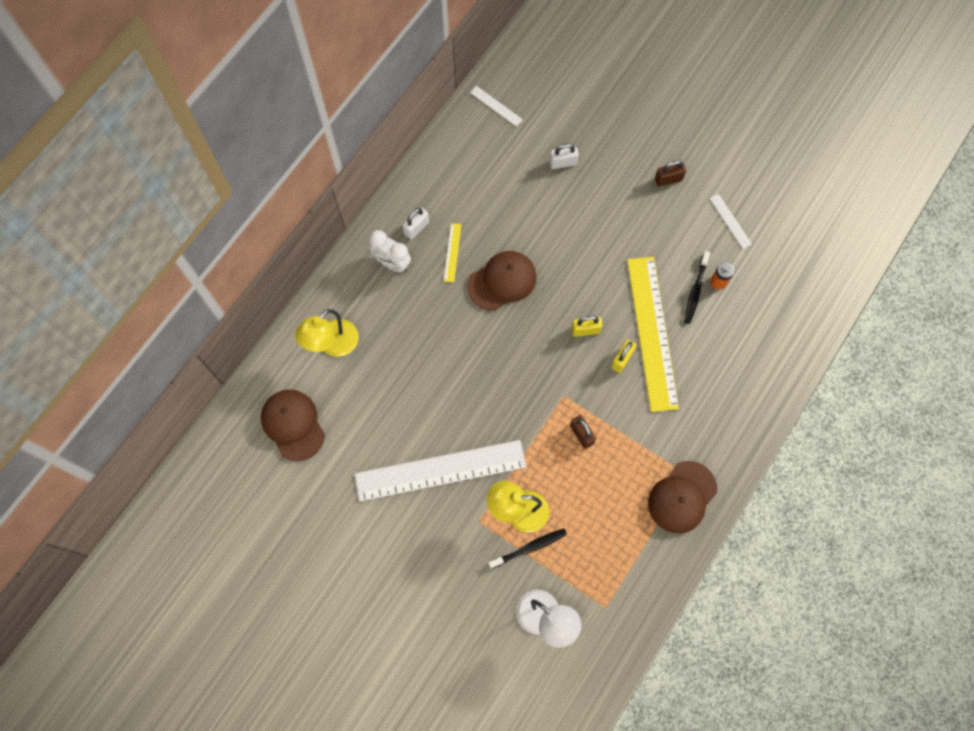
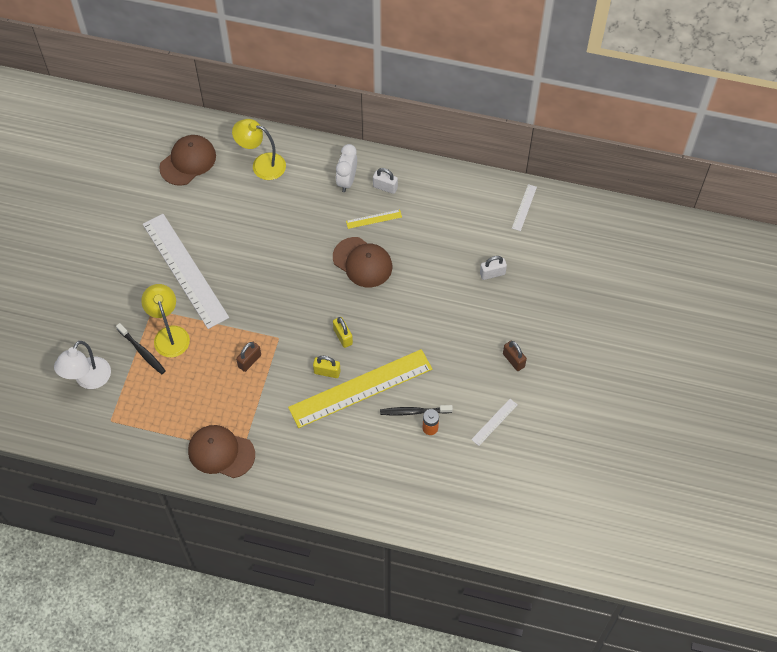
camera: 70 degrees right, 10 degrees down
(563, 163) = (492, 273): white padlock -> white padlock turned 75 degrees counterclockwise

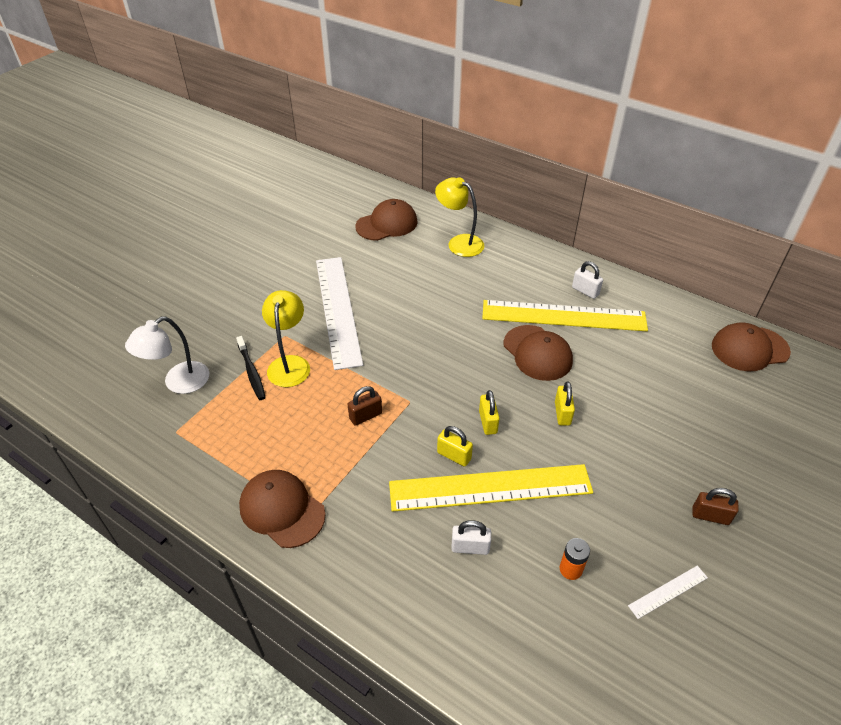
camera: 20 degrees right, 15 degrees down
(347, 181) = (544, 276): white clock -> none
(374, 219) = (563, 316): yellow ruler -> yellow ruler, size x2.48
(395, 311) = (562, 413): none -> yellow padlock
(414, 411) = (553, 540): black toothbrush -> none
(492, 273) = (697, 406): white padlock -> white padlock (470, 547)
(513, 360) = (710, 516): brown padlock -> brown padlock turned 60 degrees counterclockwise
(524, 207) = (749, 349): white ruler -> brown cap

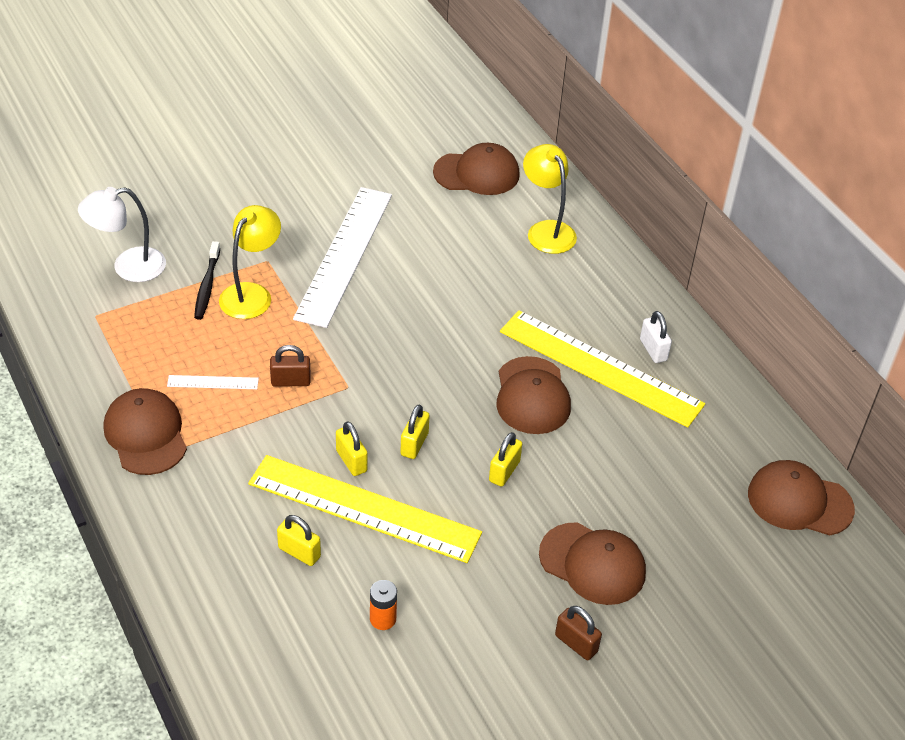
camera: 25 degrees right, 0 degrees up
(470, 547) = (299, 552): white padlock -> yellow padlock
(668, 591) = (464, 686): white ruler -> white ruler (213, 382)
(671, 451) = (592, 564): none -> brown cap

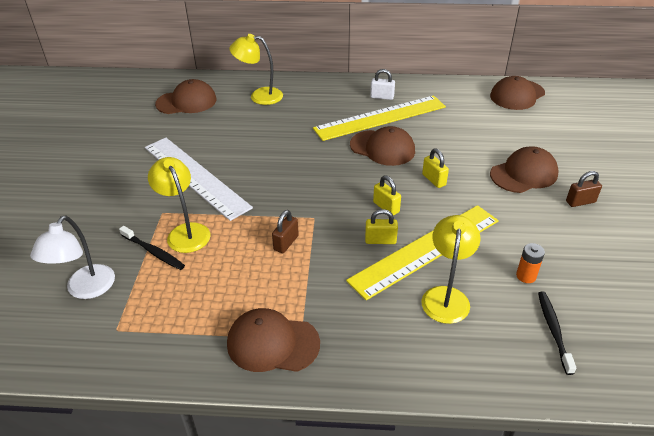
camera: 55 degrees left, 5 degrees down
(213, 382) = (252, 284): white ruler -> none
(299, 552) = (446, 296): yellow padlock -> yellow lamp
(308, 668) = (553, 330): none -> black toothbrush
(477, 173) = (186, 102): brown cap -> brown cap turned 45 degrees clockwise

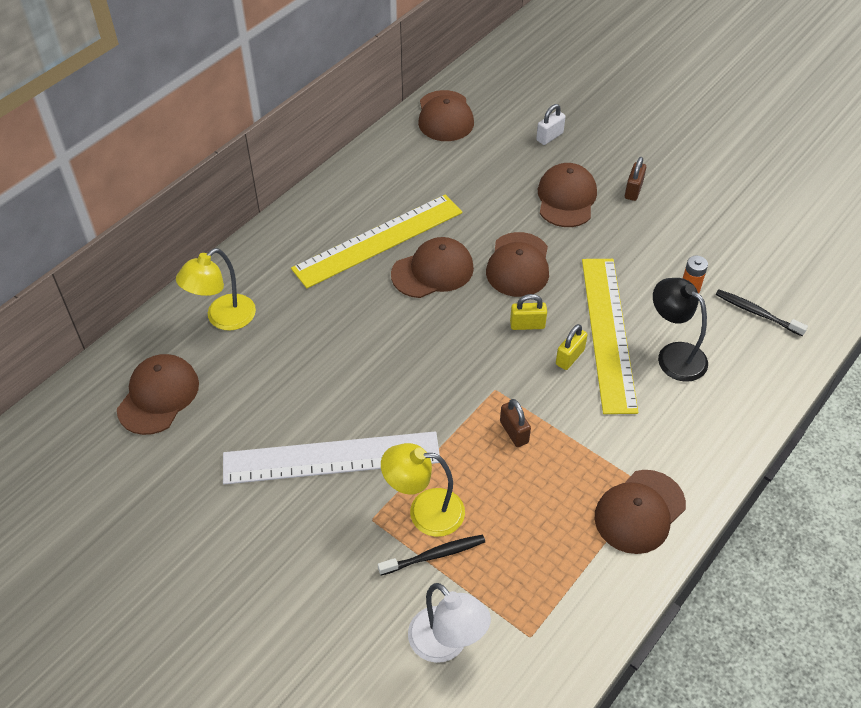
camera: 55 degrees left, 10 degrees up
(380, 118) = (378, 240): yellow ruler -> yellow ruler turned 45 degrees clockwise
(382, 97) = (341, 215): white padlock -> white padlock (549, 137)
(433, 180) = (518, 265): yellow padlock -> brown cap
(446, 296) = (673, 355): yellow lamp -> black lamp

